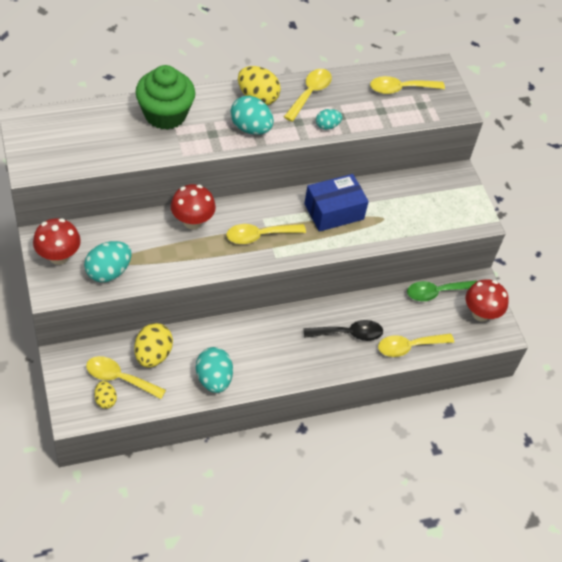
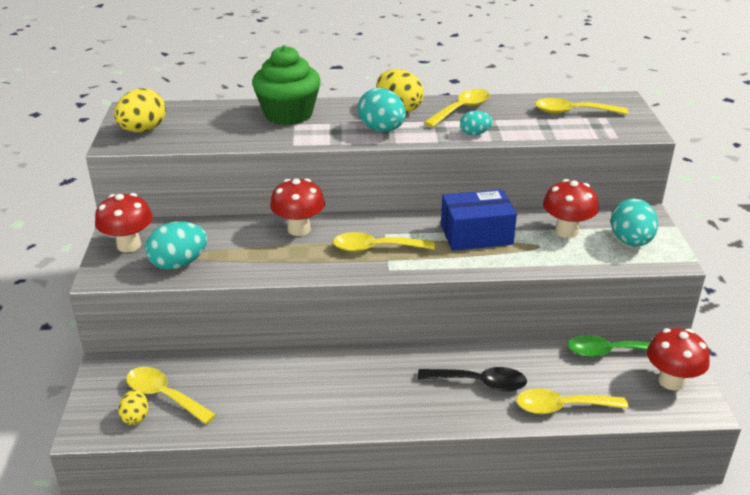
camera: 20 degrees right, 20 degrees down
(153, 355) = (217, 376): yellow egg -> yellow egg (143, 130)
(213, 379) = (283, 411): turquoise egg -> turquoise egg (630, 241)
(401, 200) = (566, 231): none -> red mushroom

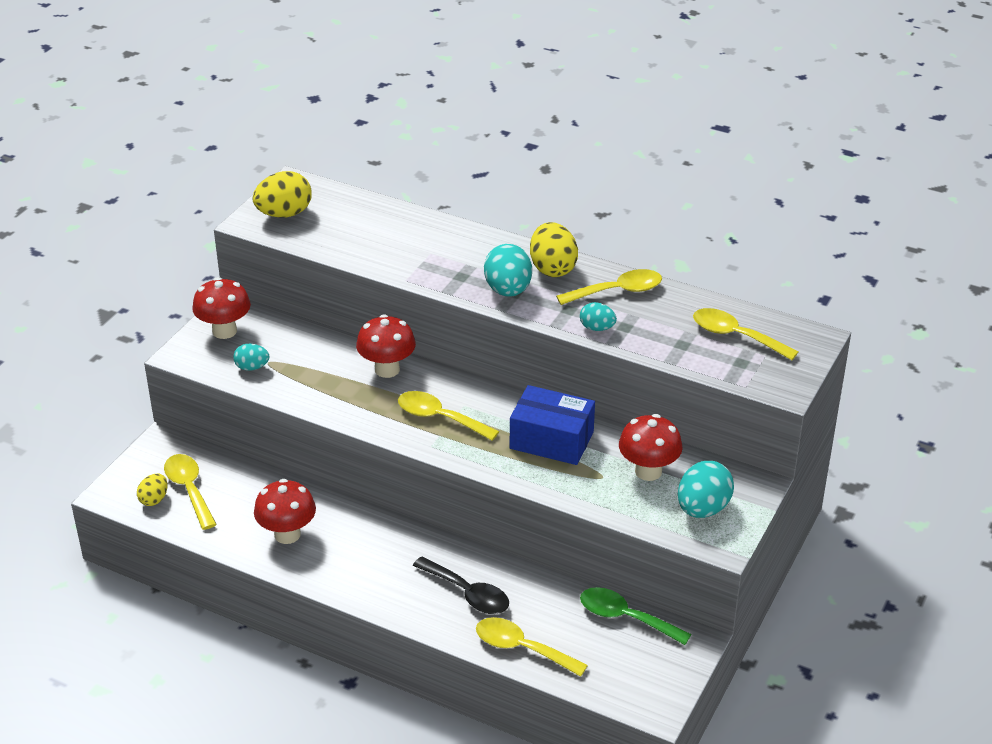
camera: 30 degrees right, 5 degrees up
(179, 264) = (252, 367): turquoise egg -> turquoise egg, size x0.57
(288, 114) = (435, 239): green cupcake -> none
(671, 381) = (655, 671): red mushroom -> red mushroom (287, 534)

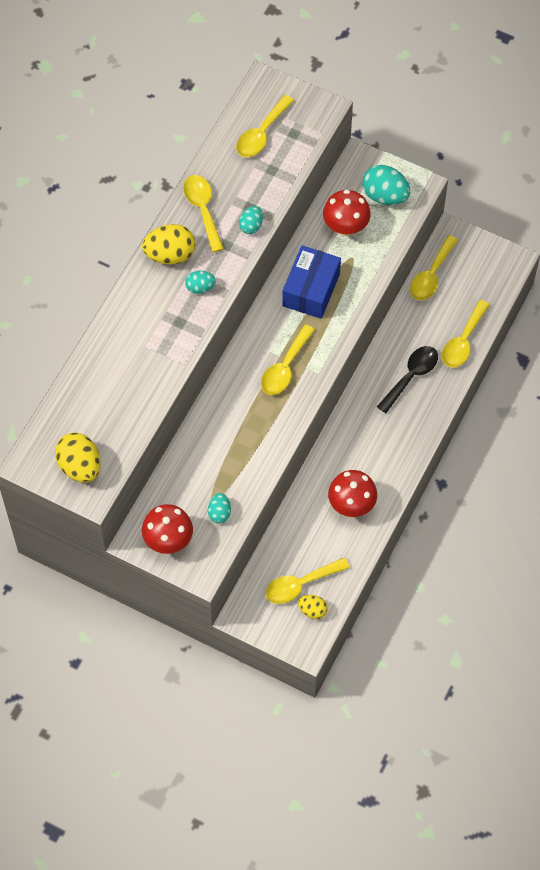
camera: 90 degrees left, 25 degrees up
(387, 369) = (223, 408): red mushroom -> none
(508, 290) = (200, 287): turquoise egg -> turquoise egg, size x0.57
(625, 617) = (431, 275): green spoon -> yellow spoon

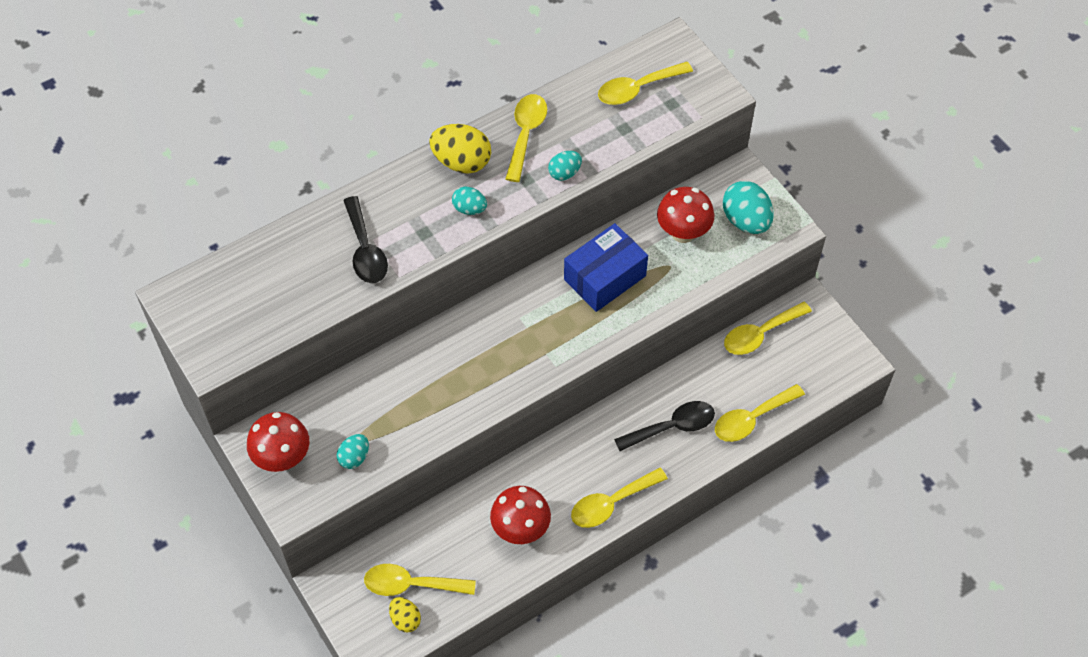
camera: 30 degrees right, 5 degrees down
(80, 466) = (221, 326): yellow egg -> none
(145, 356) = (365, 250): none -> black spoon
(285, 368) = (524, 343): yellow spoon -> yellow spoon (611, 503)

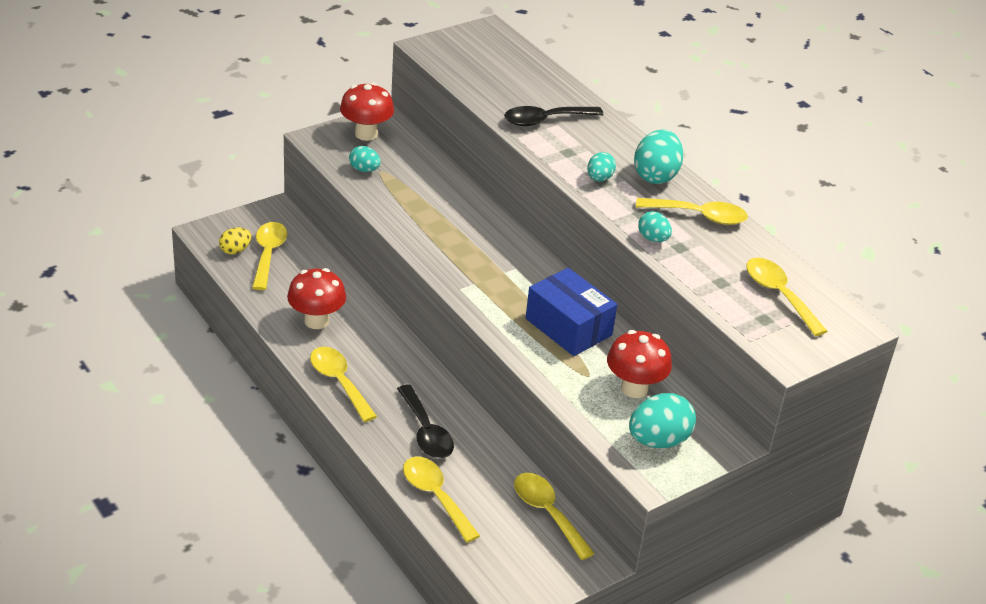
camera: 85 degrees right, 20 degrees down
(461, 162) = (655, 176): yellow egg -> turquoise egg

